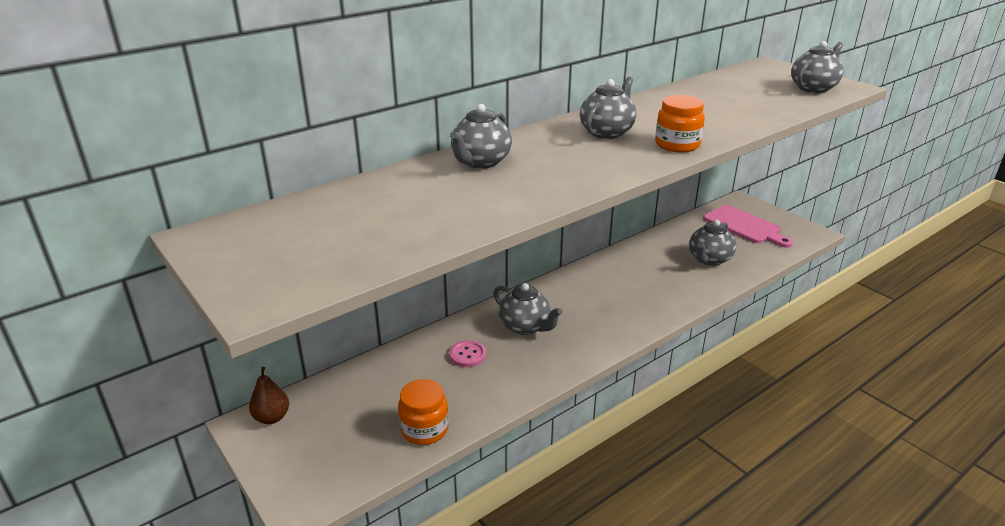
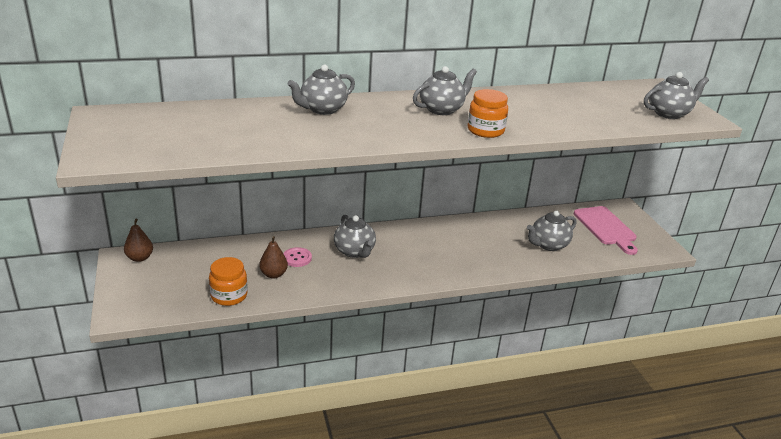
camera: 20 degrees right, 0 degrees up
(456, 384) = (273, 274): none -> brown pear

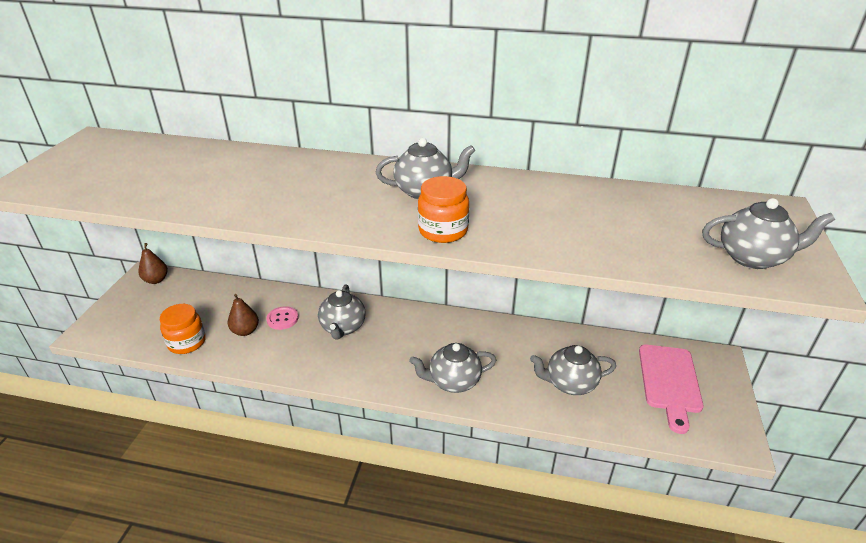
camera: 30 degrees right, 5 degrees up
(322, 109) = (293, 168): grey teapot -> grey teapot (453, 381)

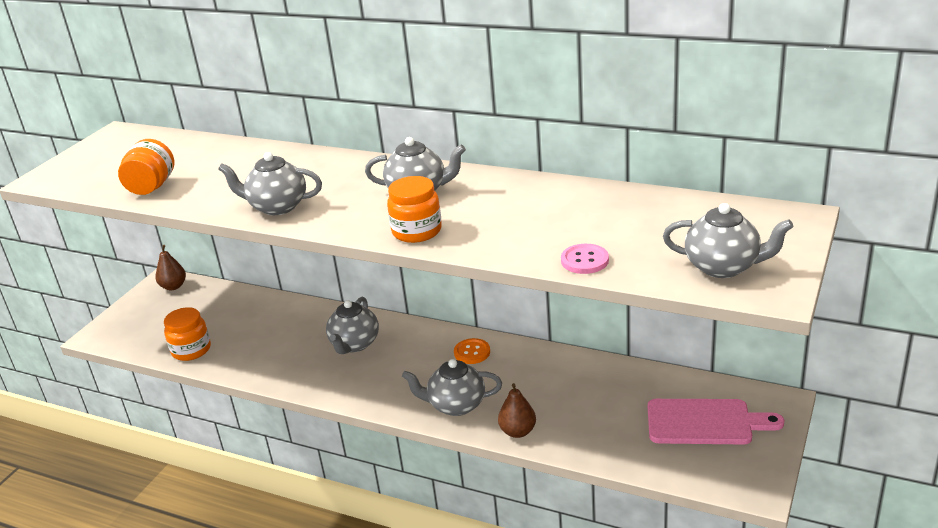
camera: 15 degrees right, 5 degrees down
(145, 191) = (152, 187): none -> orange jar
(245, 331) = (252, 342): brown pear -> brown pear (518, 431)
(282, 319) = (293, 332): pink button -> pink button (584, 260)
(450, 329) = (472, 352): none -> orange button
(569, 384) = (585, 416): grey teapot -> grey teapot (277, 207)
(669, 382) = (705, 422): pink cutting board -> pink cutting board turned 105 degrees counterclockwise

